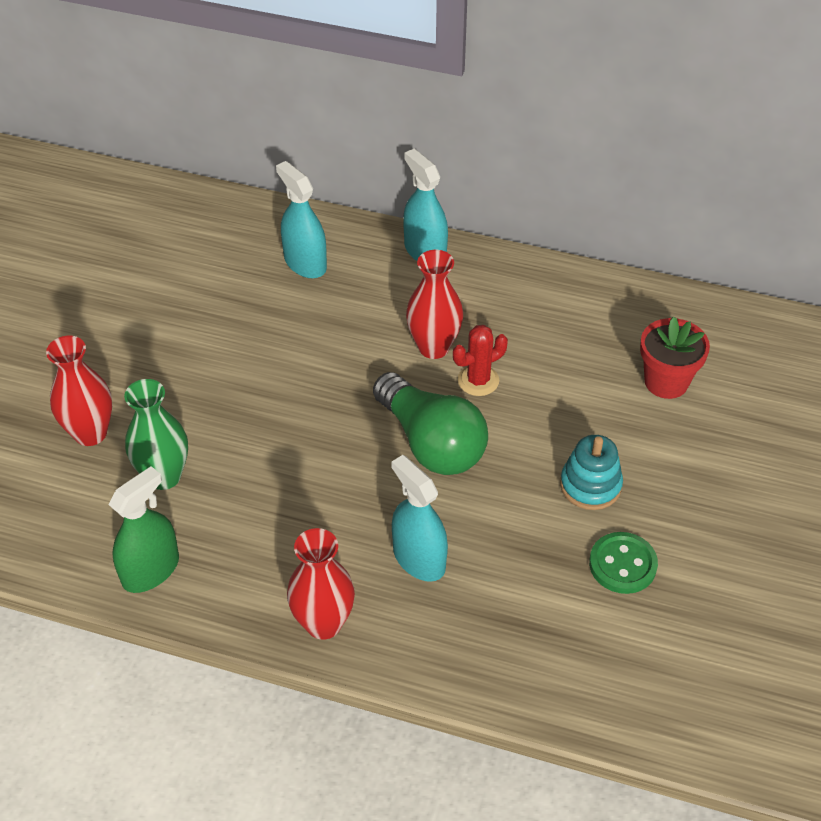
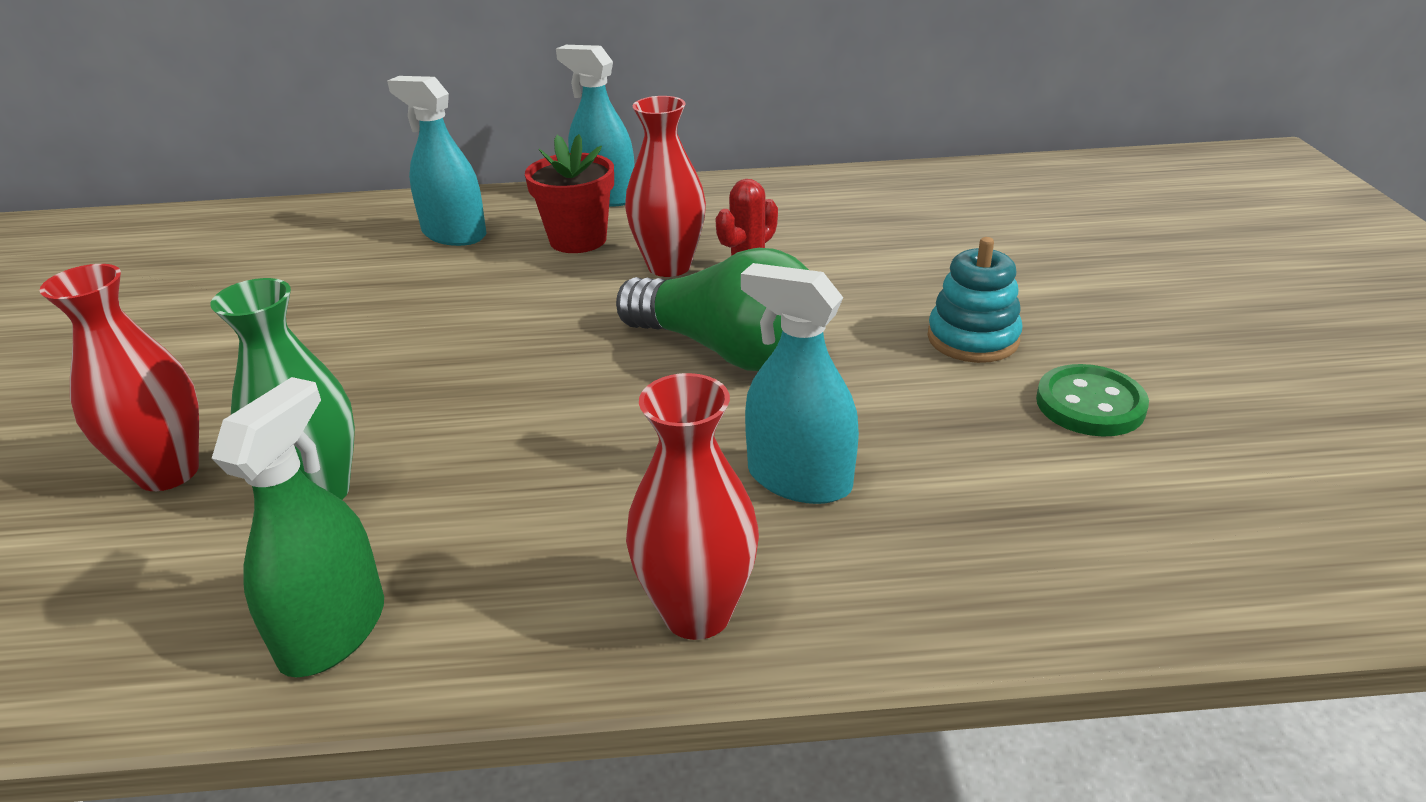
camera: 20 degrees left, 15 degrees down
(666, 381) = (975, 232): red flower pot -> red flower pot (578, 240)

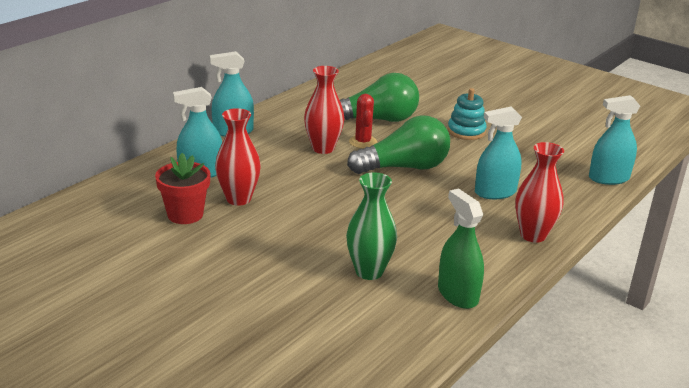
camera: 50 degrees left, 5 degrees down
(168, 472) = (300, 298): red vase -> red vase (238, 199)
(578, 240) = (263, 153): red flower pot -> red flower pot (185, 214)
(845, 256) = (377, 120): none -> green light bulb
(1090, 404) = (526, 137): green button -> none
(1139, 596) = (608, 178): none -> turquoise spray bottle

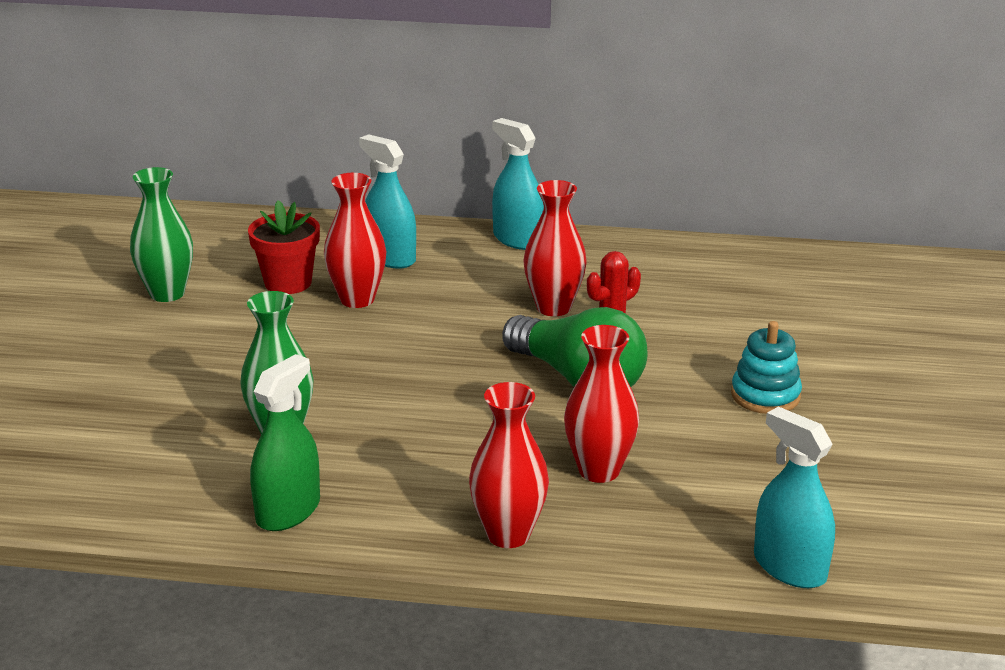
camera: 60 degrees right, 0 degrees up
(137, 262) = (167, 293): none -> green vase
(377, 120) = (695, 317): green light bulb -> none
(495, 192) = (599, 470): turquoise spray bottle -> red vase

